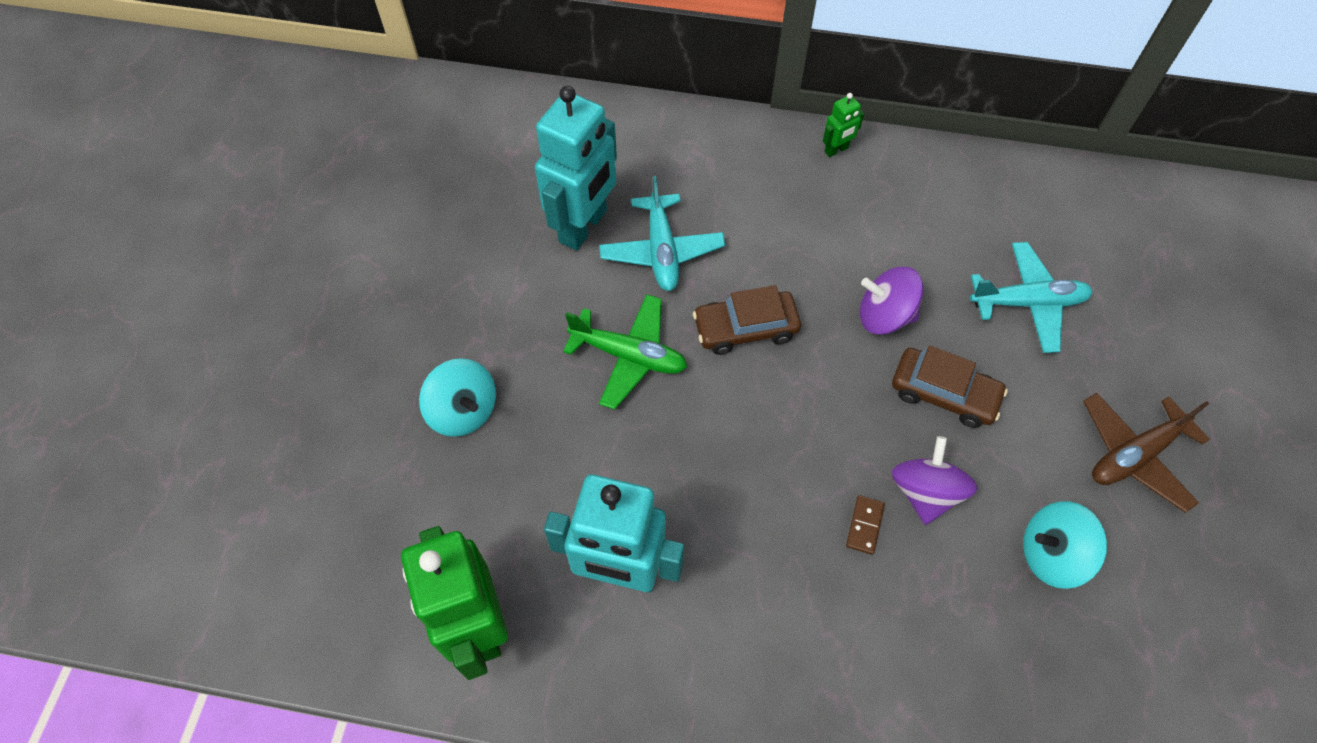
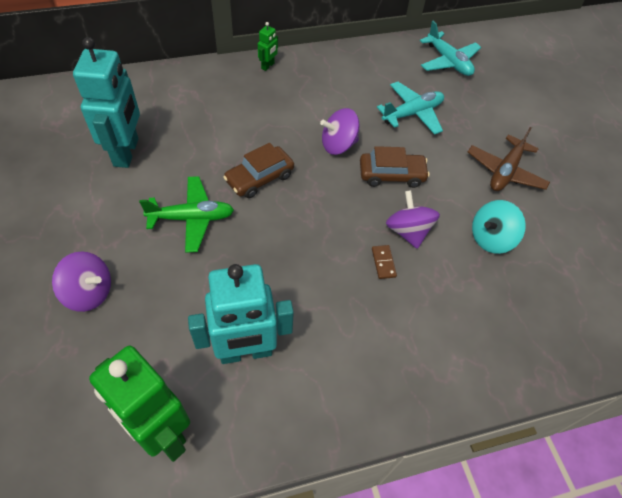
camera: 30 degrees left, 5 degrees down
(463, 411) = (89, 292): turquoise spinning top -> purple spinning top
(661, 251) = (185, 151): turquoise plane -> turquoise plane (448, 61)

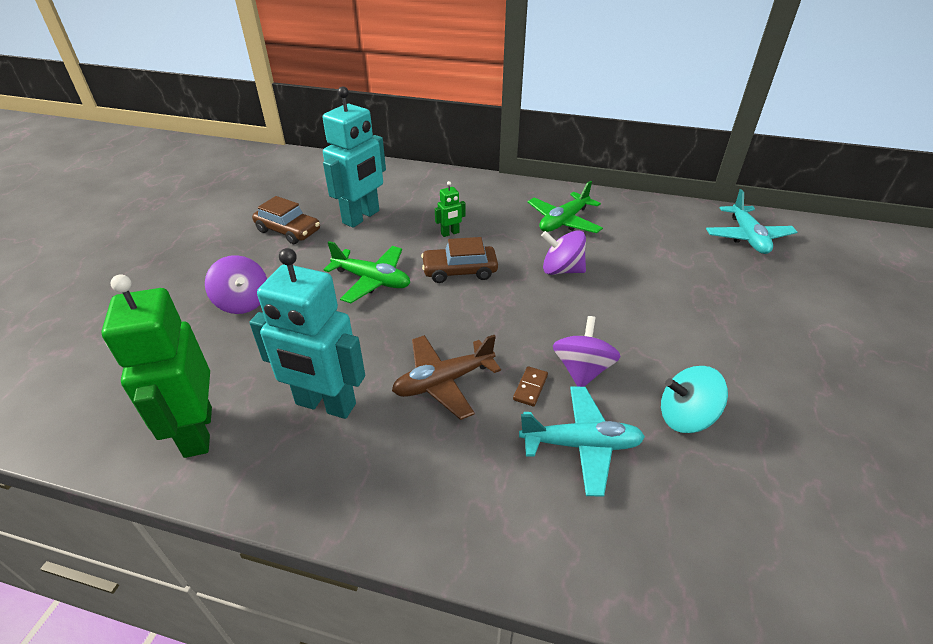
camera: 35 degrees right, 15 degrees down
(268, 66) = (539, 191): green robot -> green robot (450, 233)
(309, 93) = (563, 221): none -> green plane
(391, 175) = (602, 313): brown car -> brown car (288, 231)
(412, 113) = (668, 269): turquoise plane -> turquoise plane (581, 445)
(505, 171) = (753, 358): brown plane -> brown plane (443, 382)

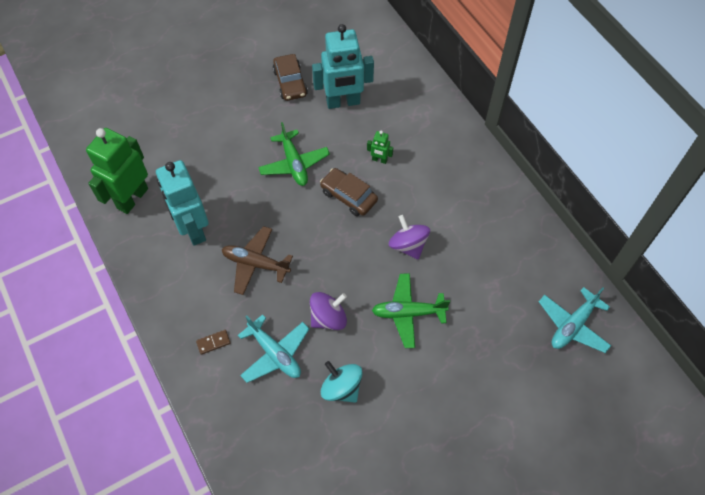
camera: 45 degrees right, 20 degrees up
(243, 302) = (216, 127): purple spinning top -> none
(530, 387) = (291, 304): brown domino -> brown domino (213, 342)
(563, 221) = (464, 207): green plane -> green plane (408, 313)

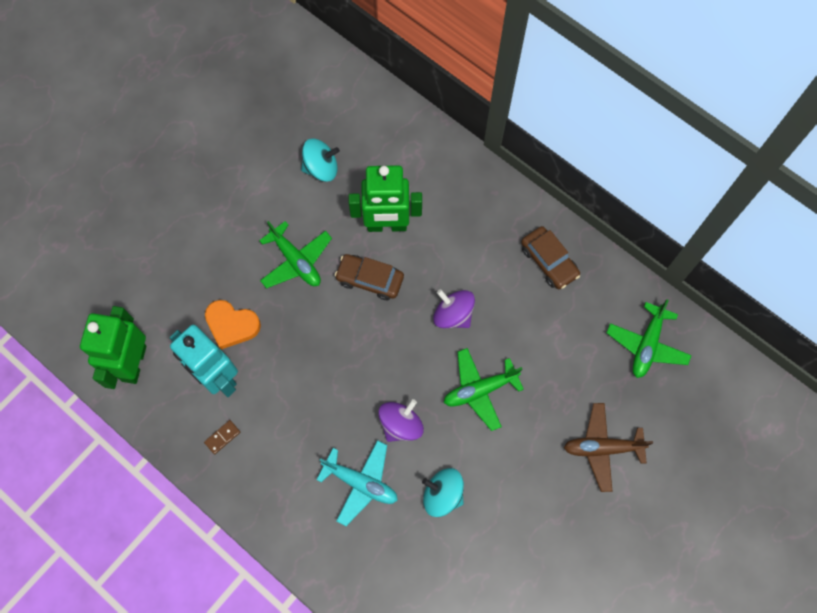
camera: 20 degrees left, 10 degrees up
(213, 342) = (292, 494): brown domino -> brown domino (222, 437)
(222, 195) = (232, 325): none -> orange heart
(256, 264) = (301, 391): brown plane -> brown plane (602, 448)
(290, 83) = (252, 163): brown car -> brown car (549, 261)
(343, 102) = (321, 168): turquoise robot -> turquoise spinning top
(379, 160) = (387, 225): green robot -> green robot, size x2.32
(573, 325) = (647, 344): turquoise plane -> green plane

